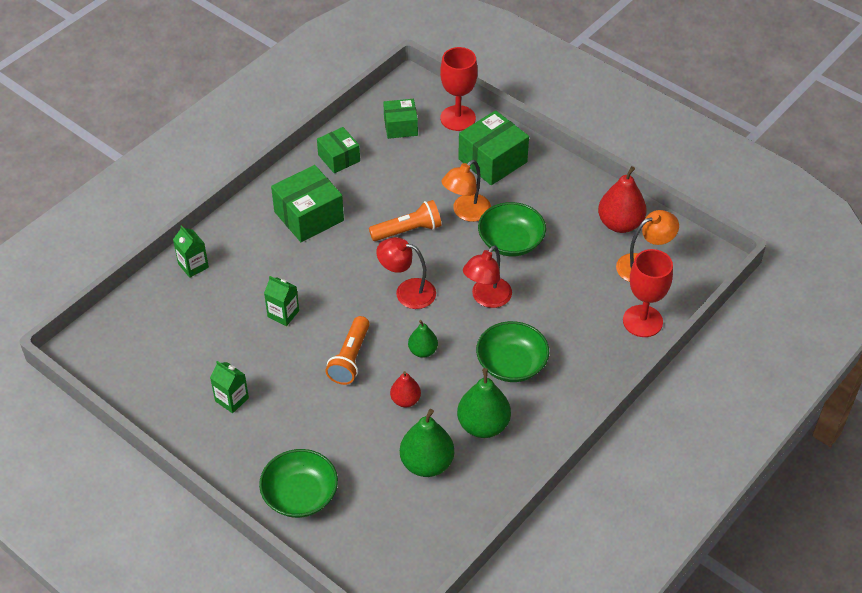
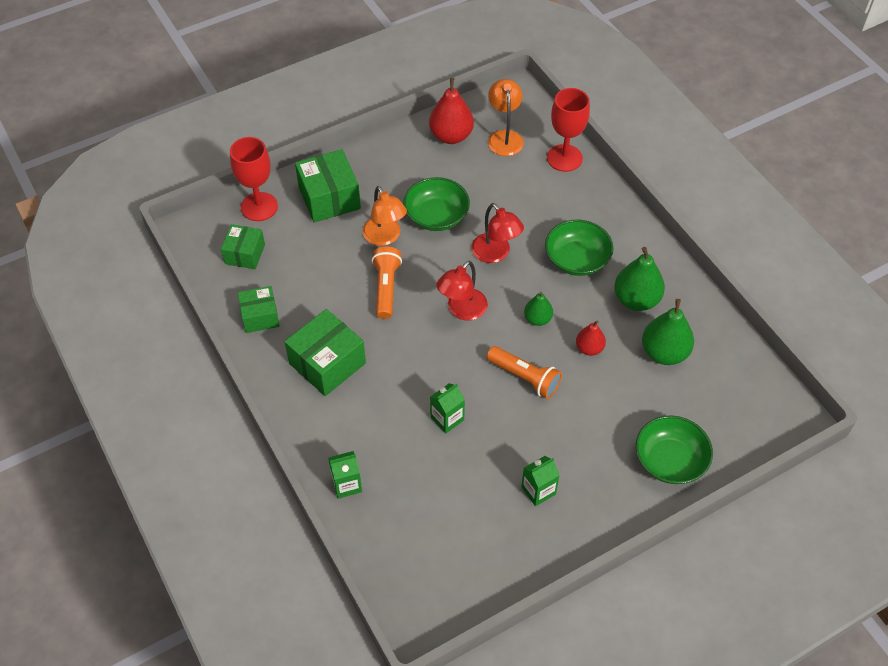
camera: 70 degrees left, 5 degrees up
(309, 216) = (327, 363): green box -> green box turned 60 degrees clockwise

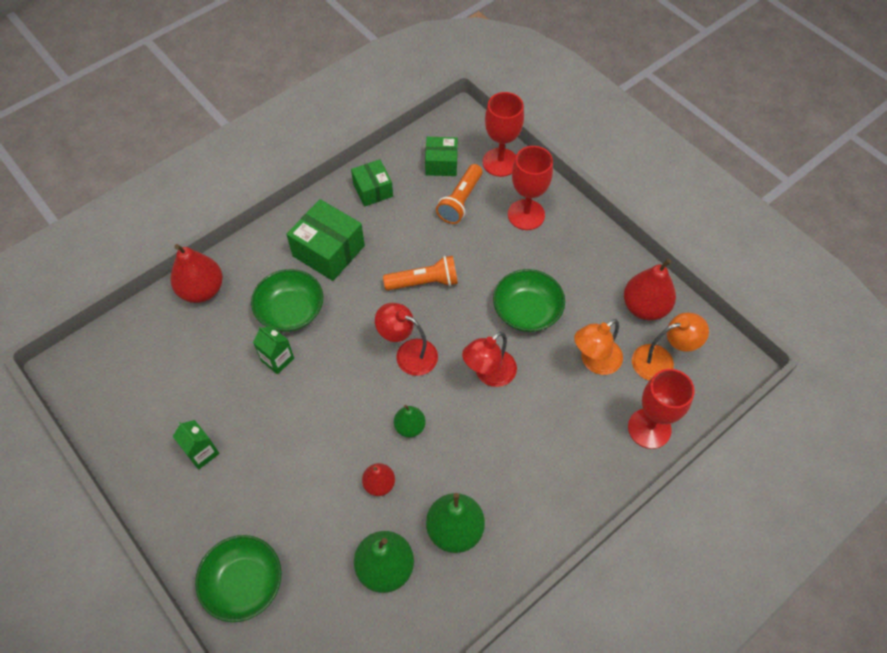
camera: 80 degrees right, 5 degrees up
(329, 198) = (526, 215): green box -> red goblet
(346, 484) = (202, 290): green carton -> red pear
(385, 237) = (487, 270): orange lamp -> orange lamp (594, 361)
(525, 378) = (333, 424): orange flashlight -> orange flashlight (460, 201)
(577, 259) = (499, 458): green bowl -> green bowl (291, 311)

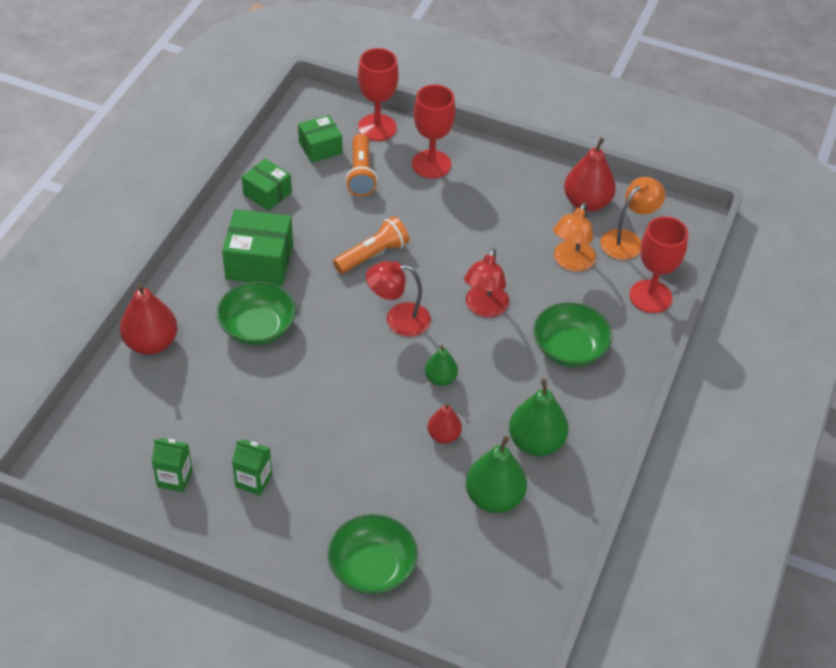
camera: 30 degrees left, 10 degrees down
(277, 359) = (273, 373): green carton -> green carton (175, 478)
(527, 311) = (484, 244): green bowl -> green bowl (569, 348)

